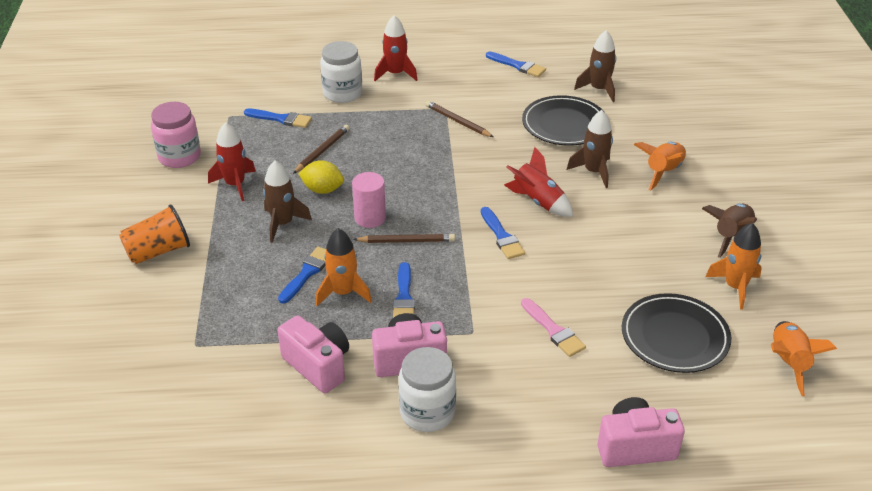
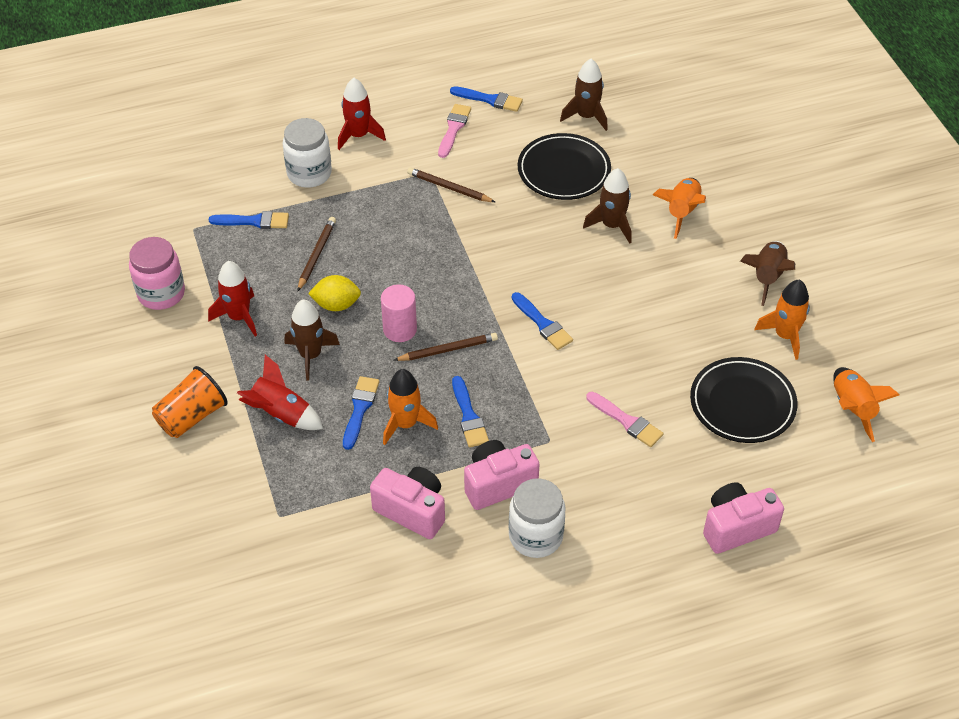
camera: 15 degrees left, 10 degrees up
(478, 81) = (453, 128): none -> pink brush
(538, 201) = (566, 274): red rocket -> red rocket (281, 414)

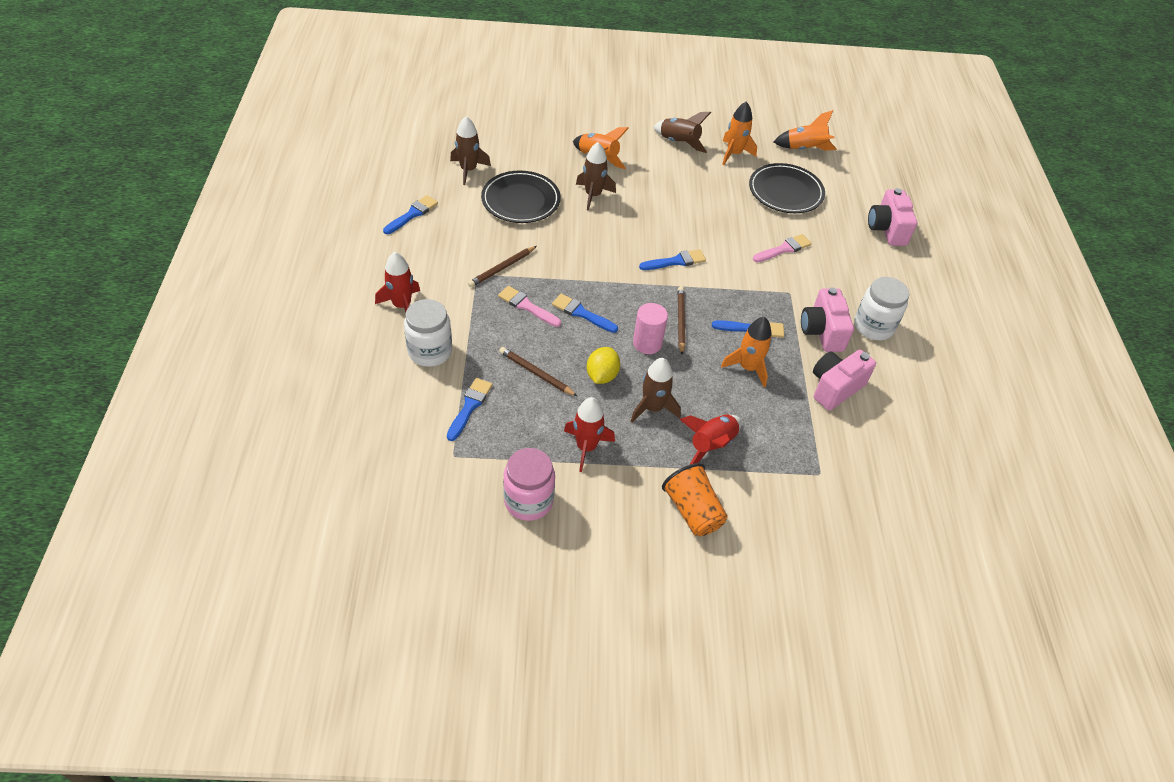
camera: 75 degrees left, 0 degrees up
(360, 409) = (723, 391): blue brush -> blue brush (581, 313)
(453, 128) = (433, 245): pink brush -> pink brush (527, 306)

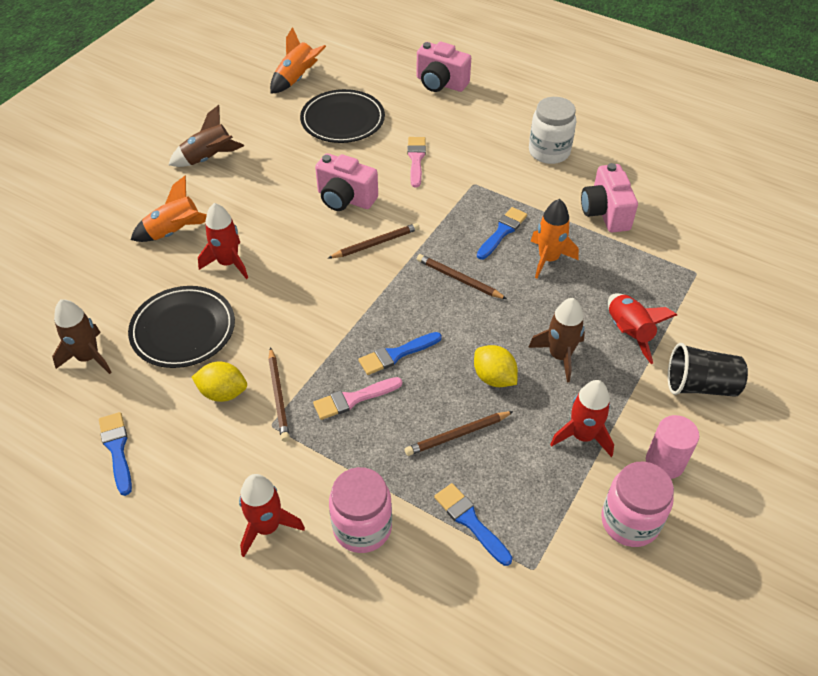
camera: 55 degrees left, 0 degrees up
(430, 351) = (362, 527): white jar -> pink jar
(486, 241) = (223, 393): none -> yellow lemon
(593, 195) = (228, 263): brown rocket -> red rocket
(647, 343) = (472, 319): pink cylinder -> pink cylinder (664, 462)
(676, 261) = (376, 243): blue brush -> brown pencil
(692, 511) = (700, 385): orange cup -> black cup
(734, 154) = (260, 128): orange rocket -> none
(822, 332) = (535, 187): pink camera -> pink camera (345, 199)

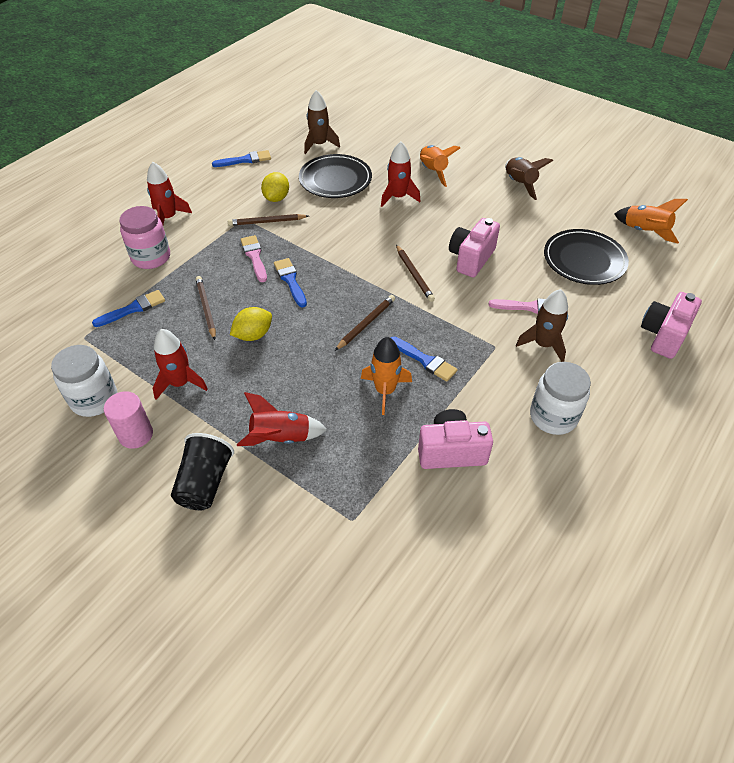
camera: 95 degrees right, 0 degrees up
(559, 356) = (265, 381): brown rocket -> brown rocket (543, 344)
(630, 521) = (94, 399): pink jar -> white jar

